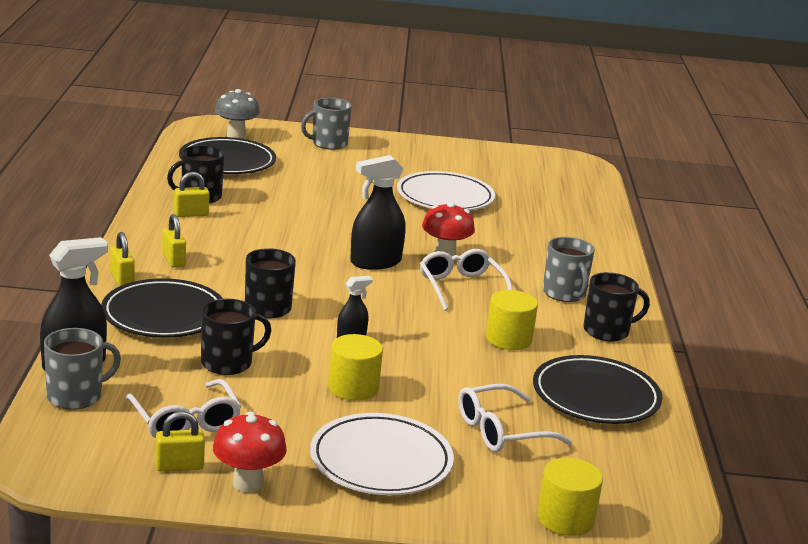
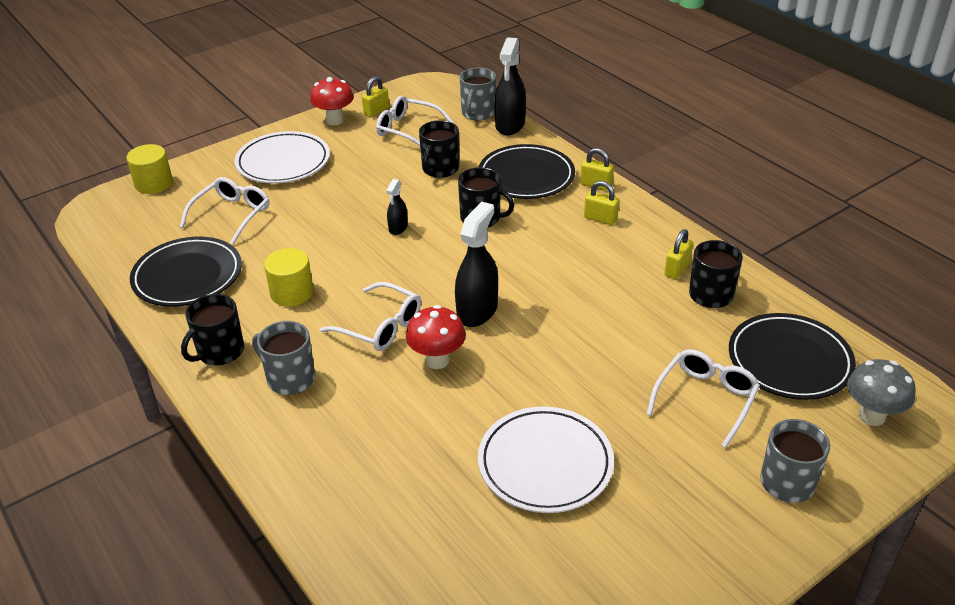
camera: 145 degrees right, 15 degrees up
(309, 174) = (705, 399): none -> white glasses
(353, 387) = (350, 194): yellow cylinder -> none

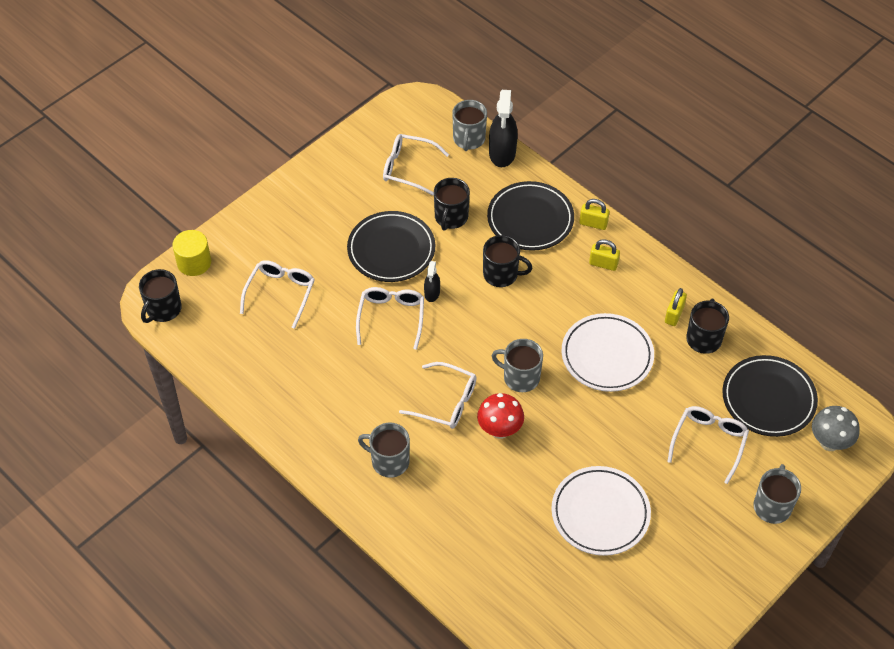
camera: 10 degrees left, 15 degrees up
(187, 276) = (268, 368): black plate -> black plate (391, 250)
(219, 352) = (324, 442): black mug -> black mug (163, 309)
(283, 162) = (304, 223): white plate -> white plate (607, 355)
(292, 293) = (363, 375): yellow cylinder -> none
(334, 120) = (335, 162): red mushroom -> none
(344, 245) = (391, 318): none -> white glasses
(376, 111) = (372, 145): yellow padlock -> none
(477, 311) = (520, 377): black spray bottle -> grey mug

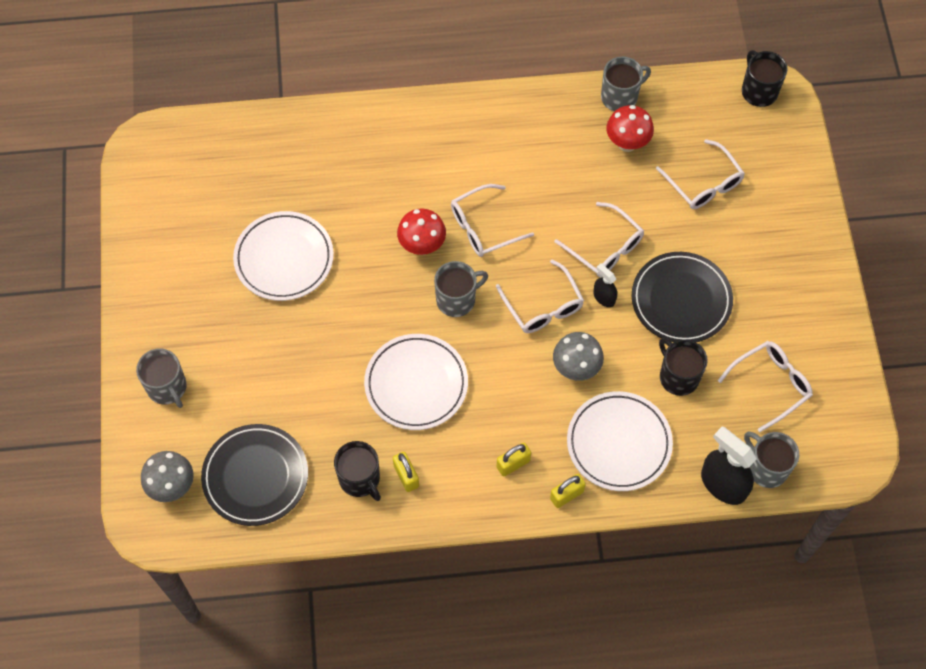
camera: 130 degrees right, 10 degrees up
(194, 262) = (794, 142): yellow cylinder -> none
(286, 361) = (627, 143): none -> red mushroom
(389, 461) = (467, 150): grey mug -> grey mug (620, 97)
(501, 274) = (576, 368): black mug -> grey mushroom
(530, 219) = (619, 443): black plate -> white plate
(709, 442) = (264, 391): white glasses -> white glasses (543, 306)

